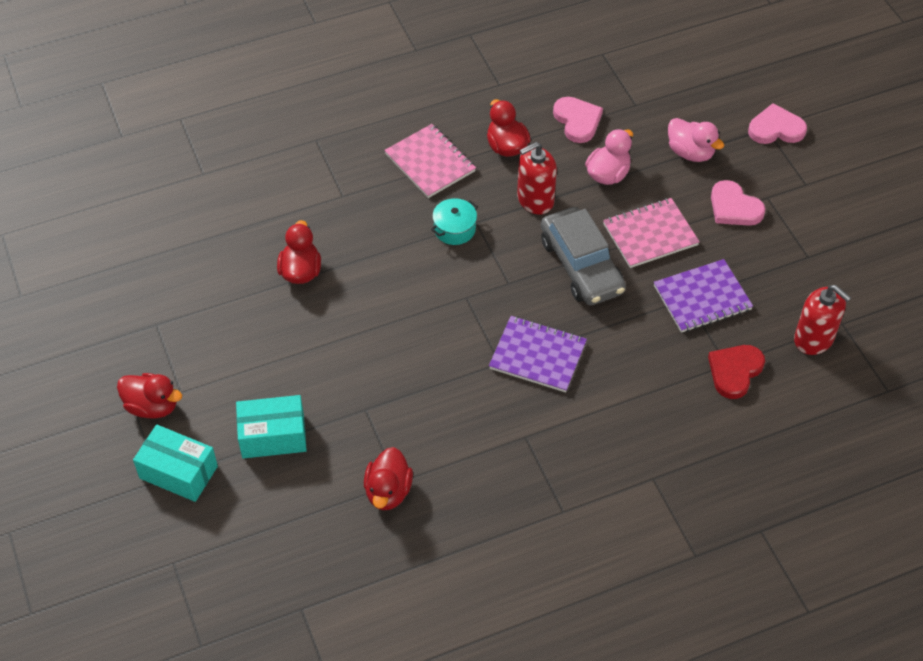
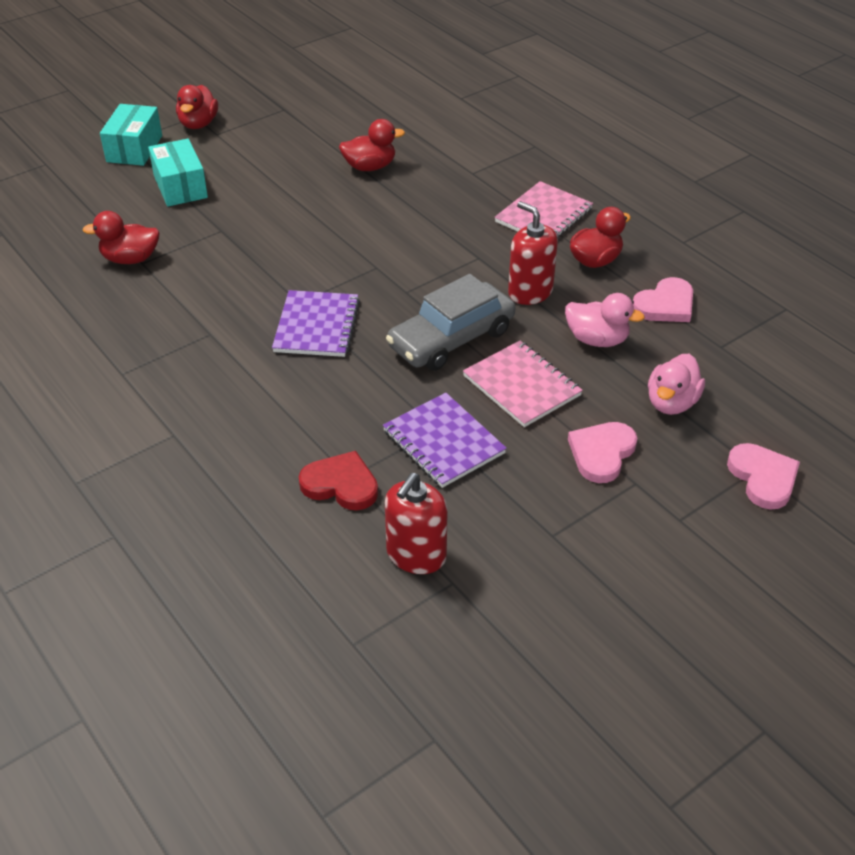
camera: 75 degrees right, 10 degrees down
(454, 229) = (462, 245): turquoise pot -> none

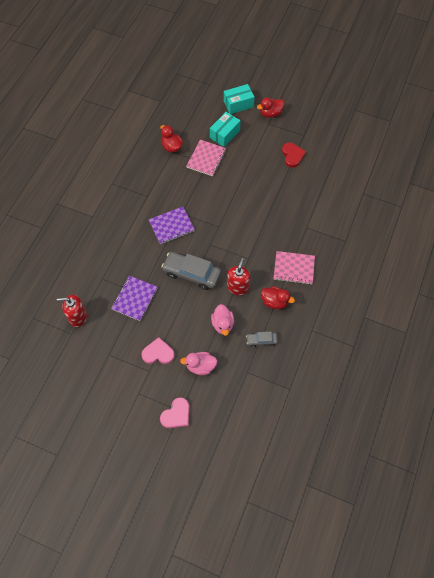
camera: 60 degrees right, 20 degrees up
(341, 484) = (97, 278): red heart -> red heart (292, 155)
(370, 167) = (284, 188): red duck -> none
(522, 386) = (179, 310): pink notebook -> pink notebook (206, 159)
(665, 305) = (261, 340): pink heart -> grey car

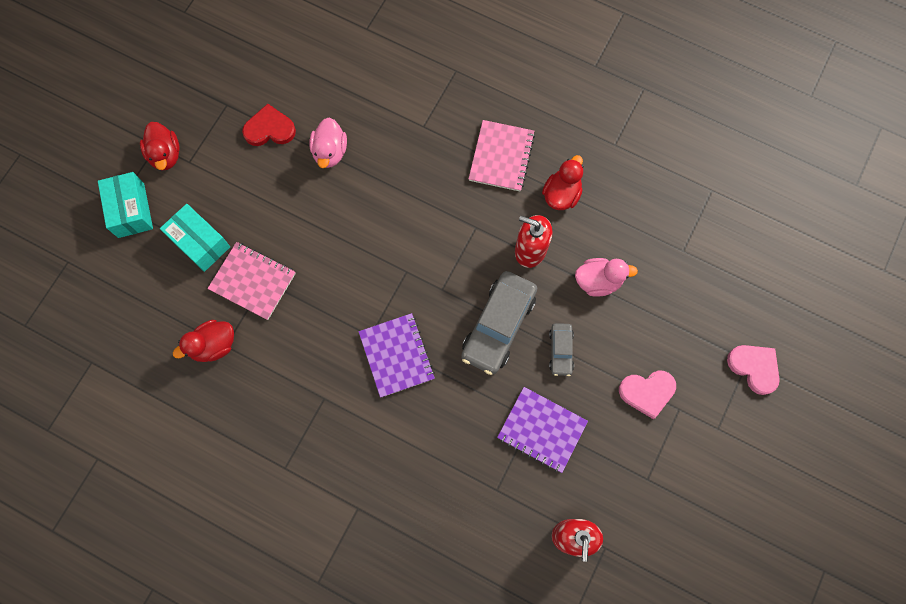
camera: 85 degrees left, 10 degrees up
(158, 353) = (647, 392): pink heart -> pink heart turned 105 degrees counterclockwise
(200, 366) = (672, 323): pink duck -> pink duck (330, 152)
(261, 340) = (629, 223): grey car -> grey car (560, 351)

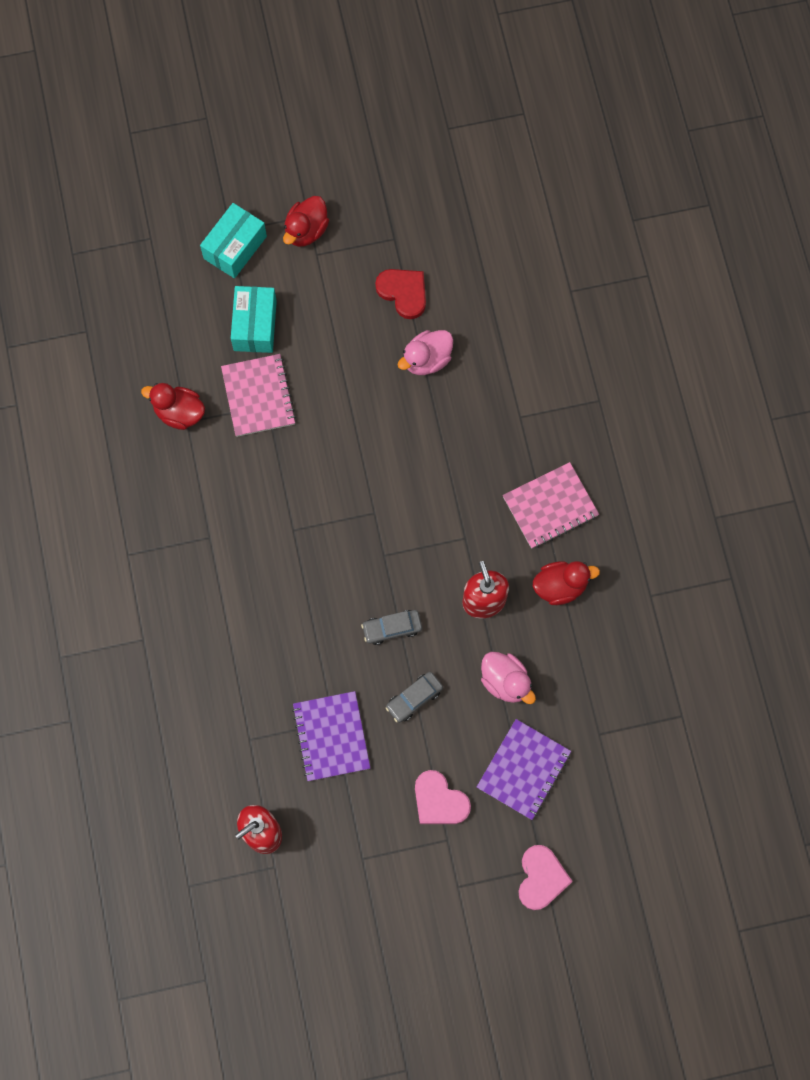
camera: 50 degrees right, 0 degrees up
(396, 355) = (294, 565): purple notebook -> purple notebook (523, 770)
(498, 326) = (392, 628): grey car -> grey car, size x0.51

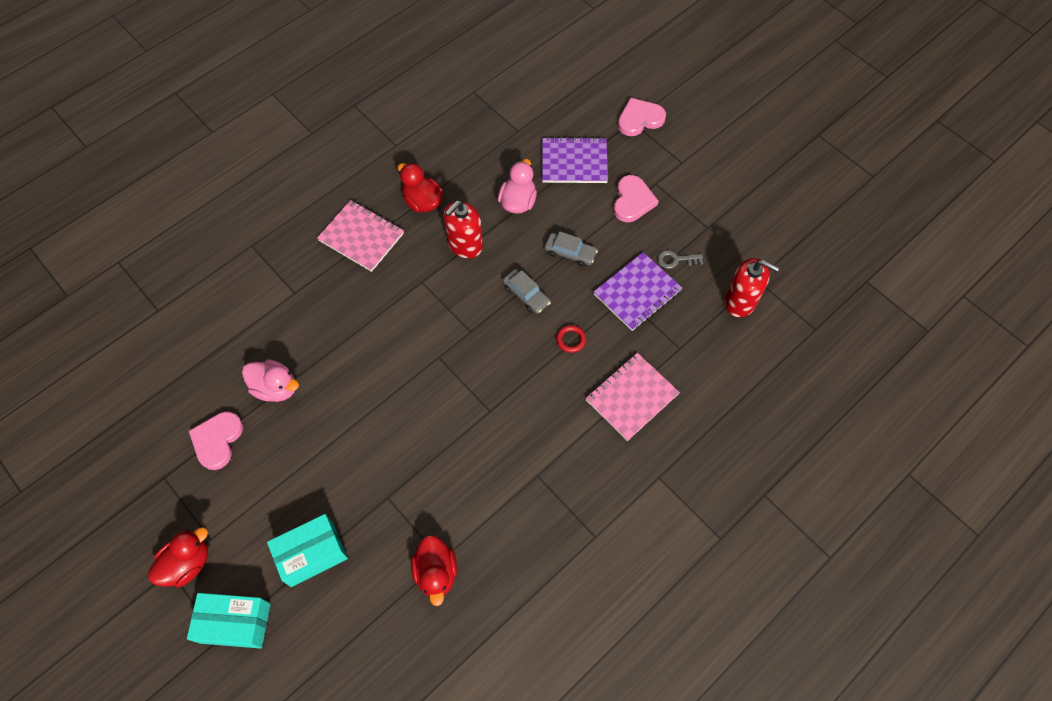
camera: 120 degrees left, 10 degrees down
(258, 396) = (382, 509): pink notebook -> pink notebook (631, 397)
(306, 230) = (187, 563): red duck -> red duck turned 45 degrees counterclockwise
(319, 642) = (571, 340): none -> red ring
(344, 799) = (676, 260): none -> grey key
(403, 292) = (217, 440): red heart -> pink heart

